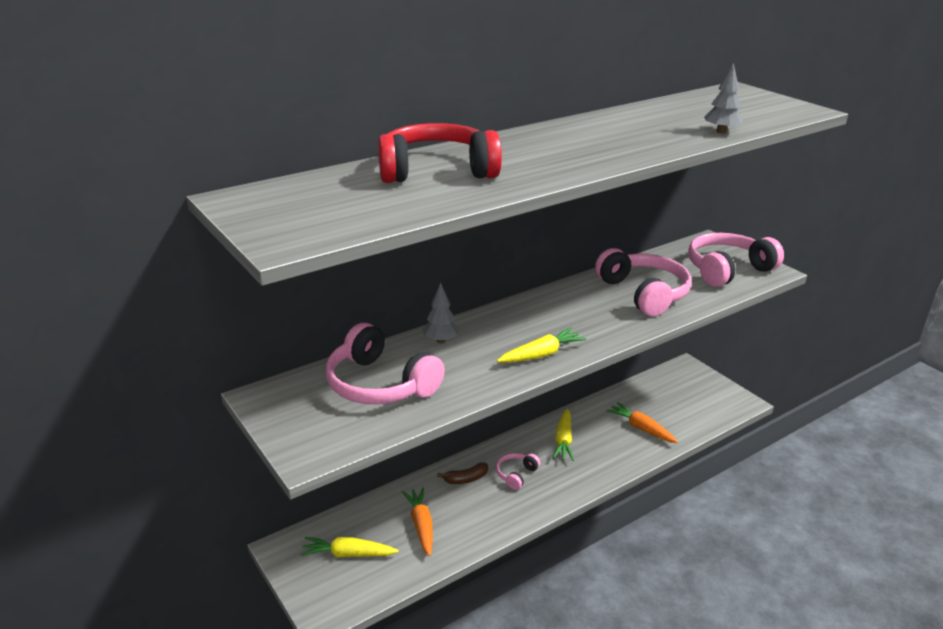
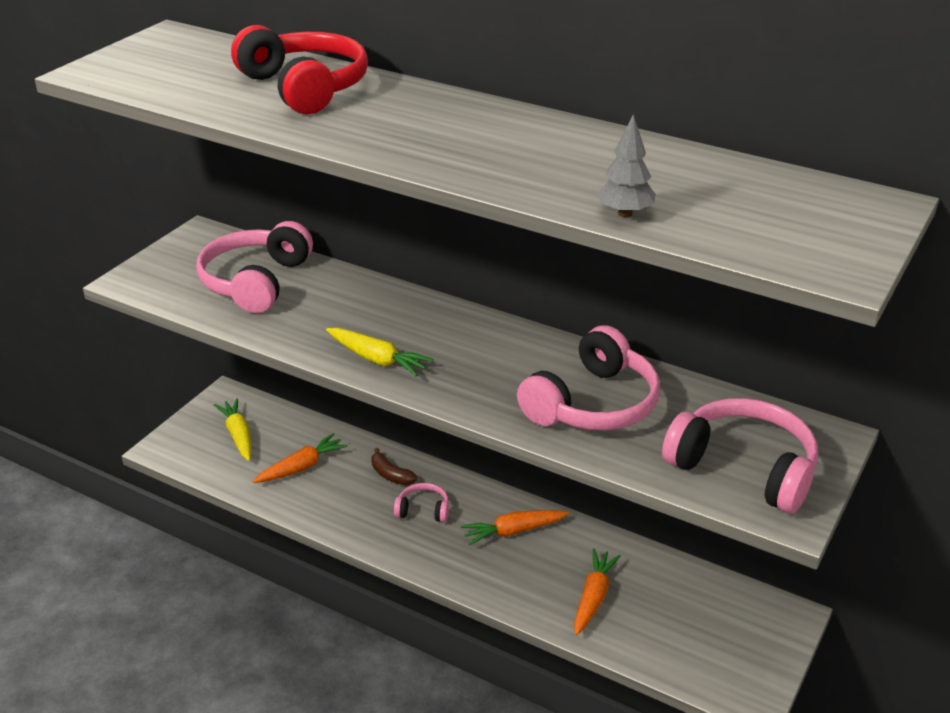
camera: 65 degrees right, 5 degrees up
(440, 340) = (359, 291): grey tree -> none
(563, 440) = (513, 531): yellow carrot -> orange carrot

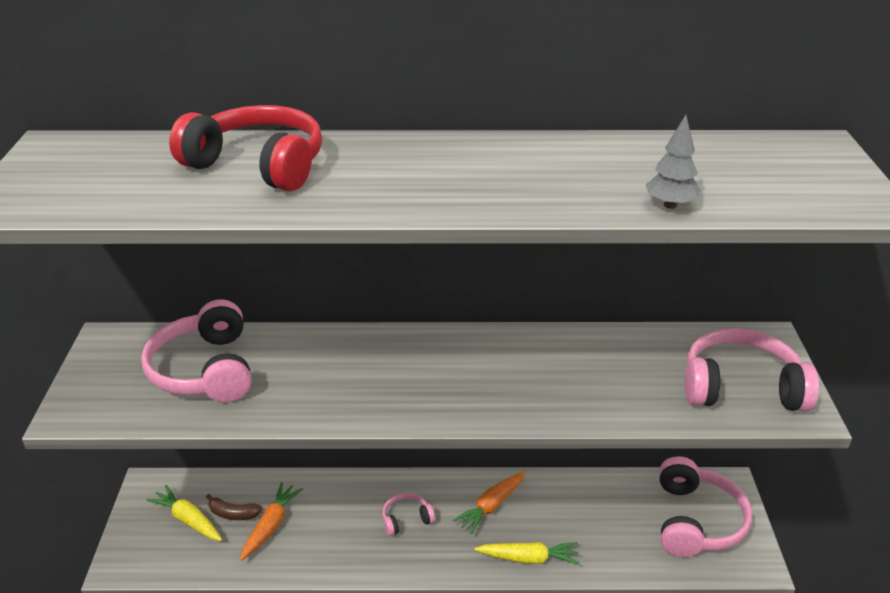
camera: 30 degrees left, 0 degrees up
(377, 359) = (385, 404): yellow carrot -> yellow carrot (528, 558)
(391, 475) = (355, 499): brown banana -> brown banana (233, 514)
(593, 404) = (591, 377): pink headphones -> pink headphones (696, 521)
(593, 597) = (591, 534): orange carrot -> none

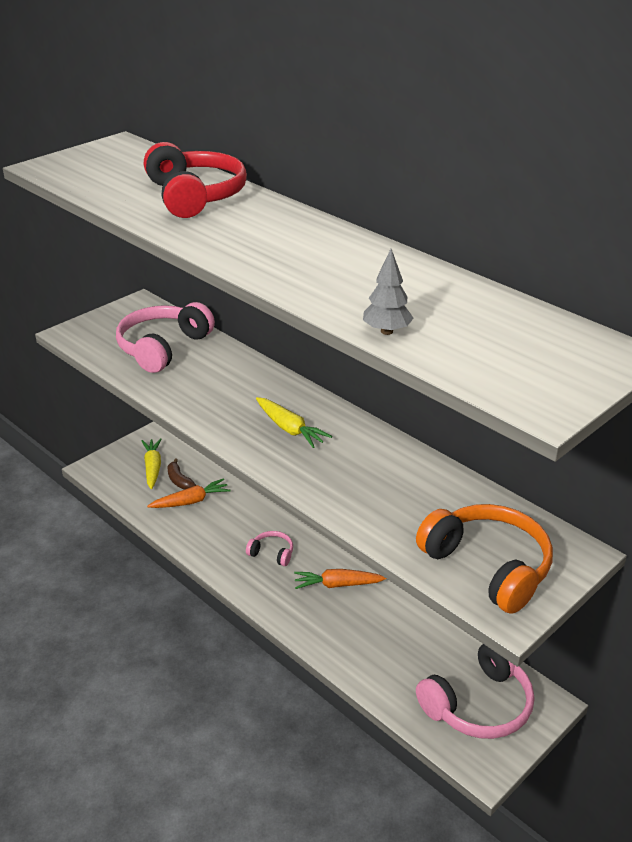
camera: 45 degrees right, 0 degrees up
(528, 558) = (317, 633): yellow carrot -> yellow carrot (289, 429)
(741, 387) = (488, 566): pink headphones -> orange headphones

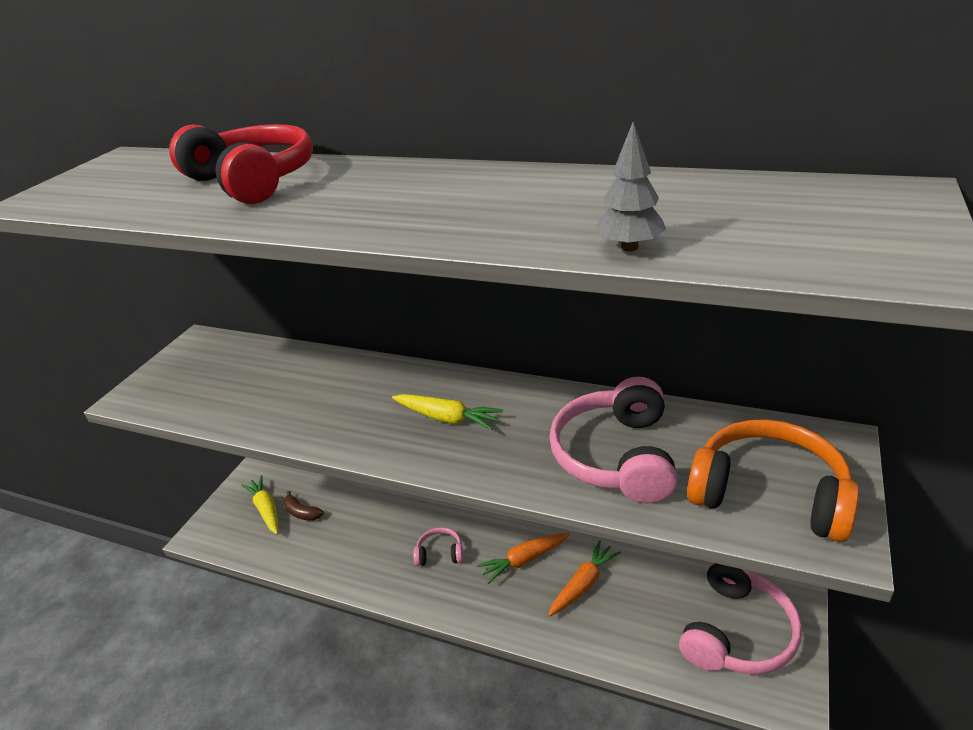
camera: 20 degrees left, 0 degrees up
(163, 347) = (249, 378): pink headphones -> pink headphones (616, 456)
(191, 501) = (325, 530): orange carrot -> orange carrot (583, 584)

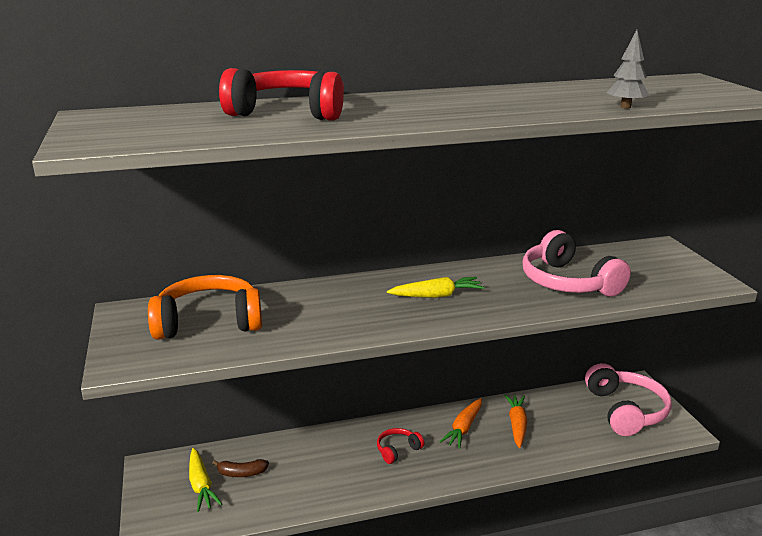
camera: 40 degrees left, 10 degrees down
(266, 509) = (201, 485): yellow carrot -> yellow carrot turned 135 degrees counterclockwise
(440, 553) = (397, 450): pink headphones -> red headphones
(768, 494) = (662, 274): orange headphones -> orange headphones (209, 322)

